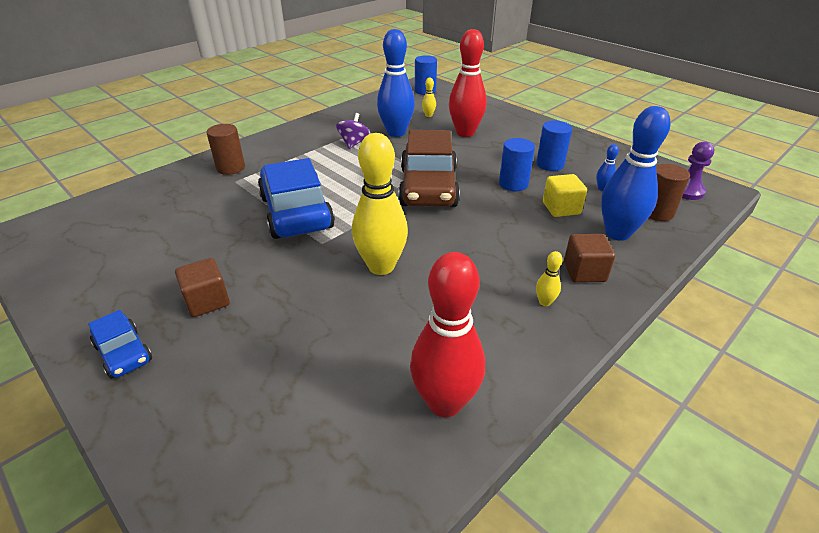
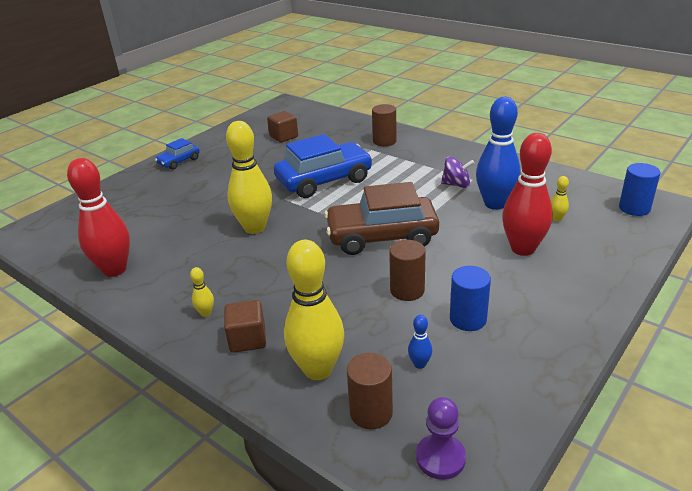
camera: 85 degrees right, 5 degrees down
(207, 301) = (219, 173): brown cube -> brown cube (284, 137)
(513, 184) = (407, 290): blue cylinder -> brown cylinder
(561, 208) = (362, 326): yellow cube -> none
(617, 233) = (318, 369): blue bowling pin -> yellow bowling pin

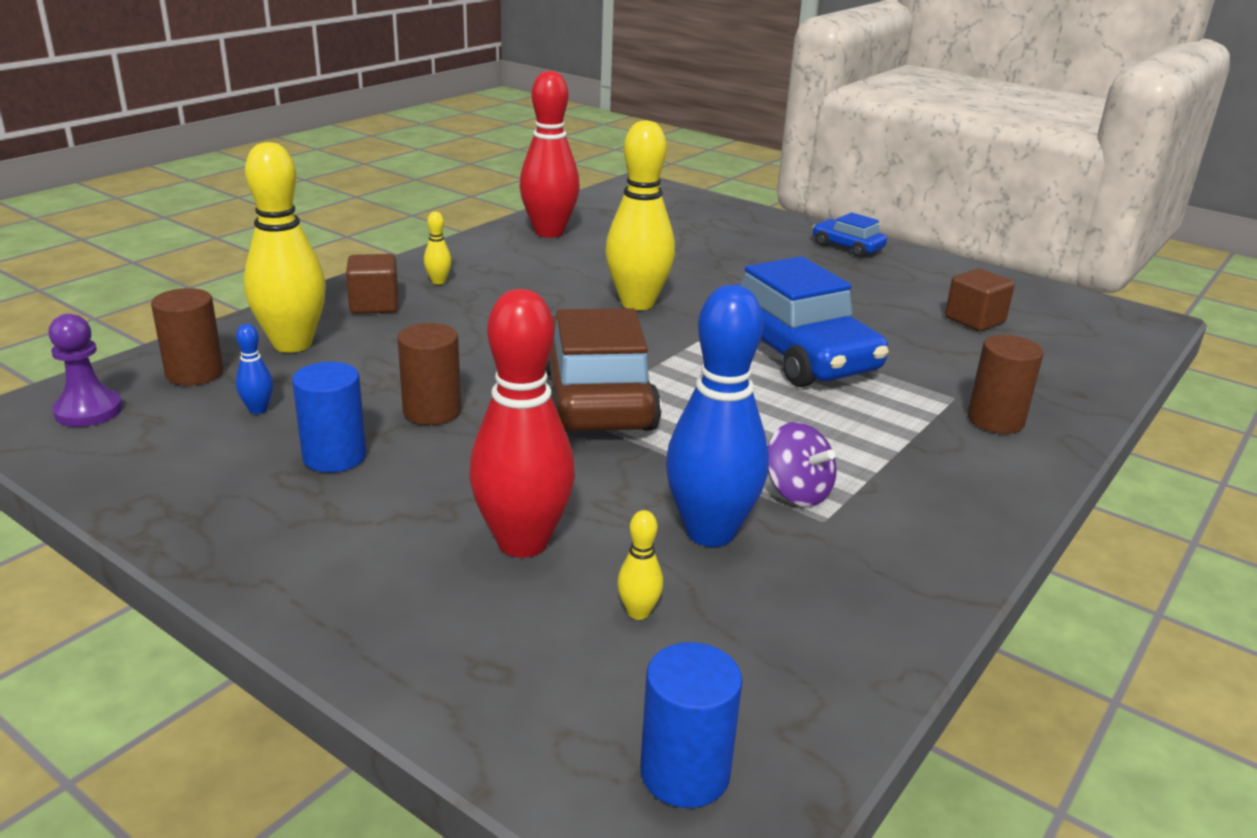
camera: 85 degrees right, 5 degrees down
(456, 185) = (797, 492): purple spinning top -> purple spinning top turned 45 degrees counterclockwise

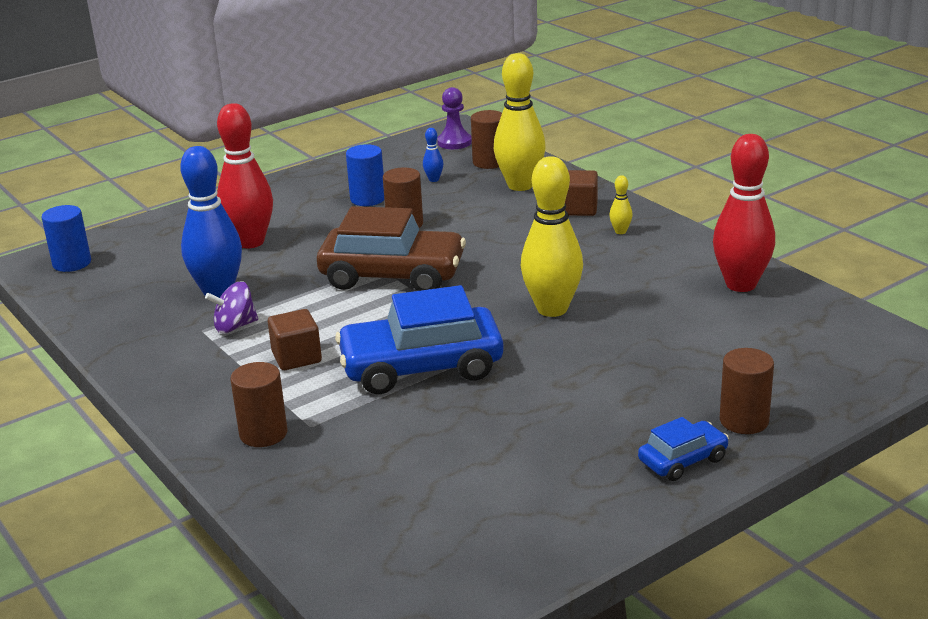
camera: 110 degrees right, 0 degrees up
(638, 612) = (172, 265): yellow bowling pin -> none
(776, 231) = (744, 421): none -> brown cylinder
(974, 320) = (451, 490): brown cube -> brown cube (296, 357)

